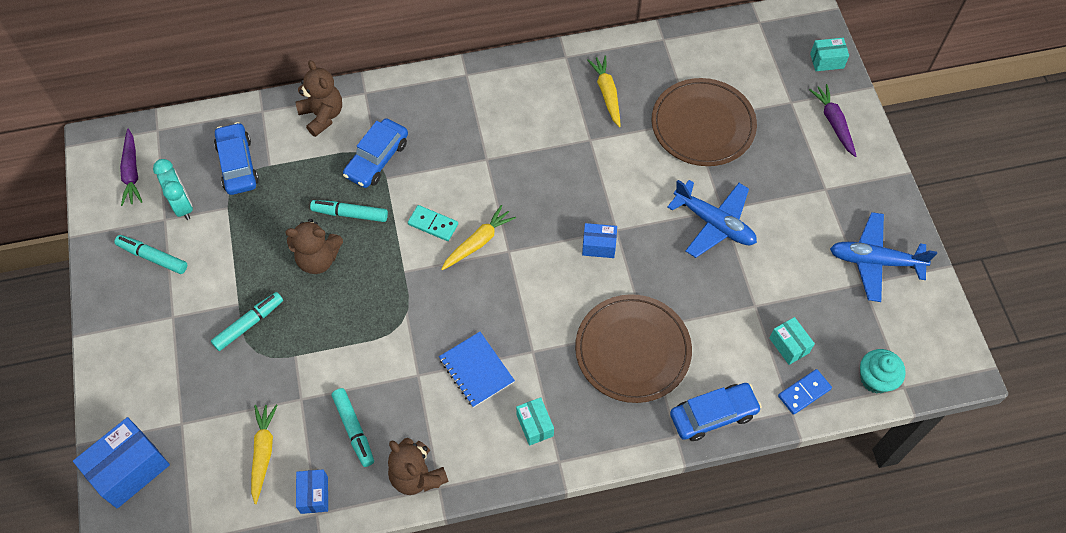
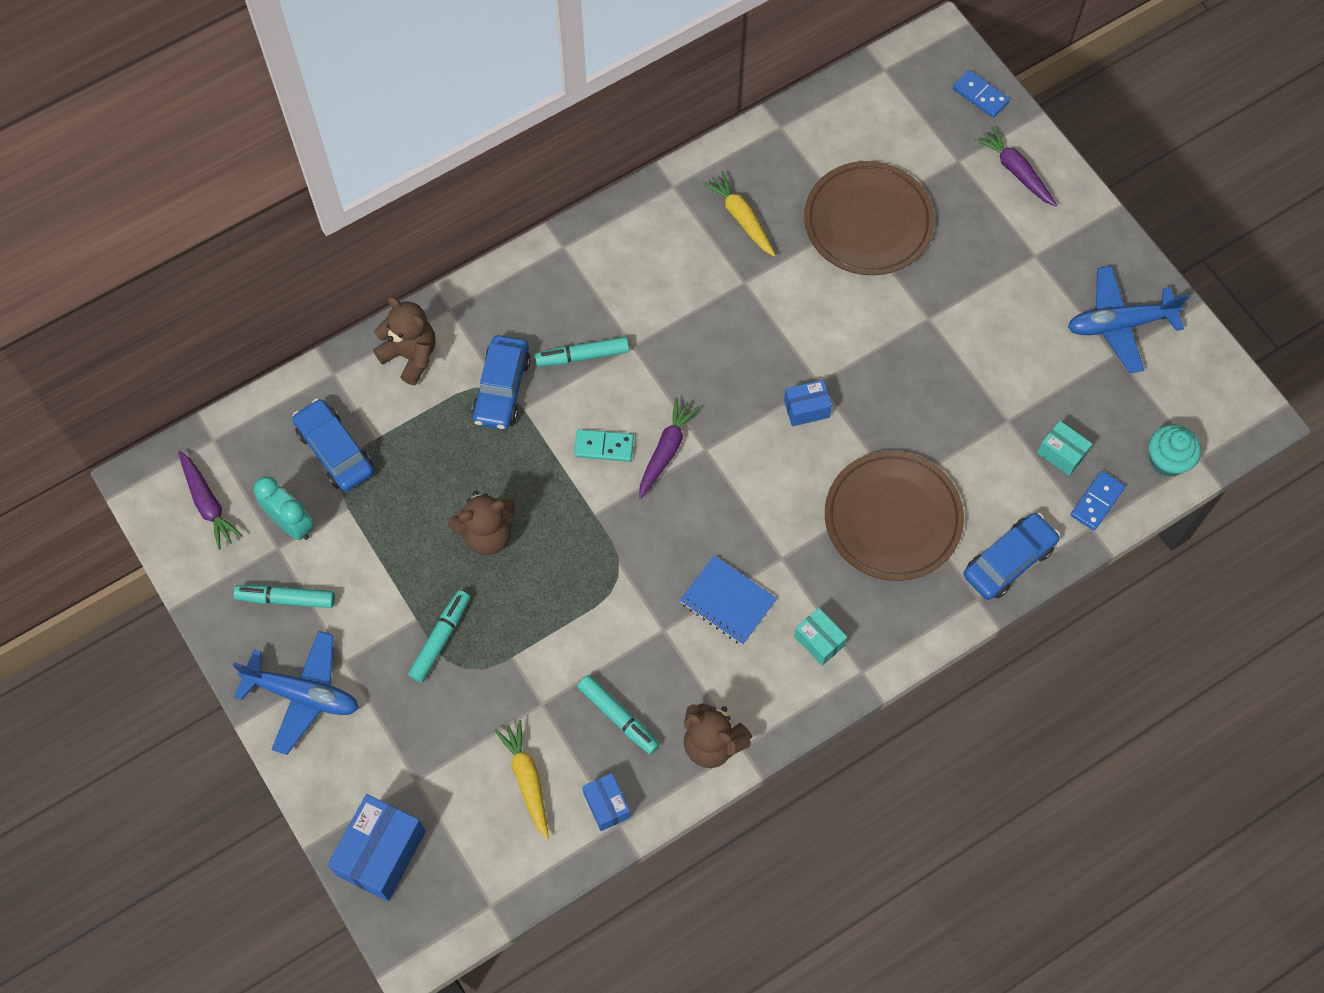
camera: 20 degrees left, 5 degrees up
(350, 214) = (500, 466): turquoise marker -> turquoise marker (582, 356)
(478, 242) = (666, 450): yellow carrot -> purple carrot
(714, 223) = (926, 338): blue plane -> blue plane (303, 695)
(827, 61) = (980, 95): turquoise box -> blue domino

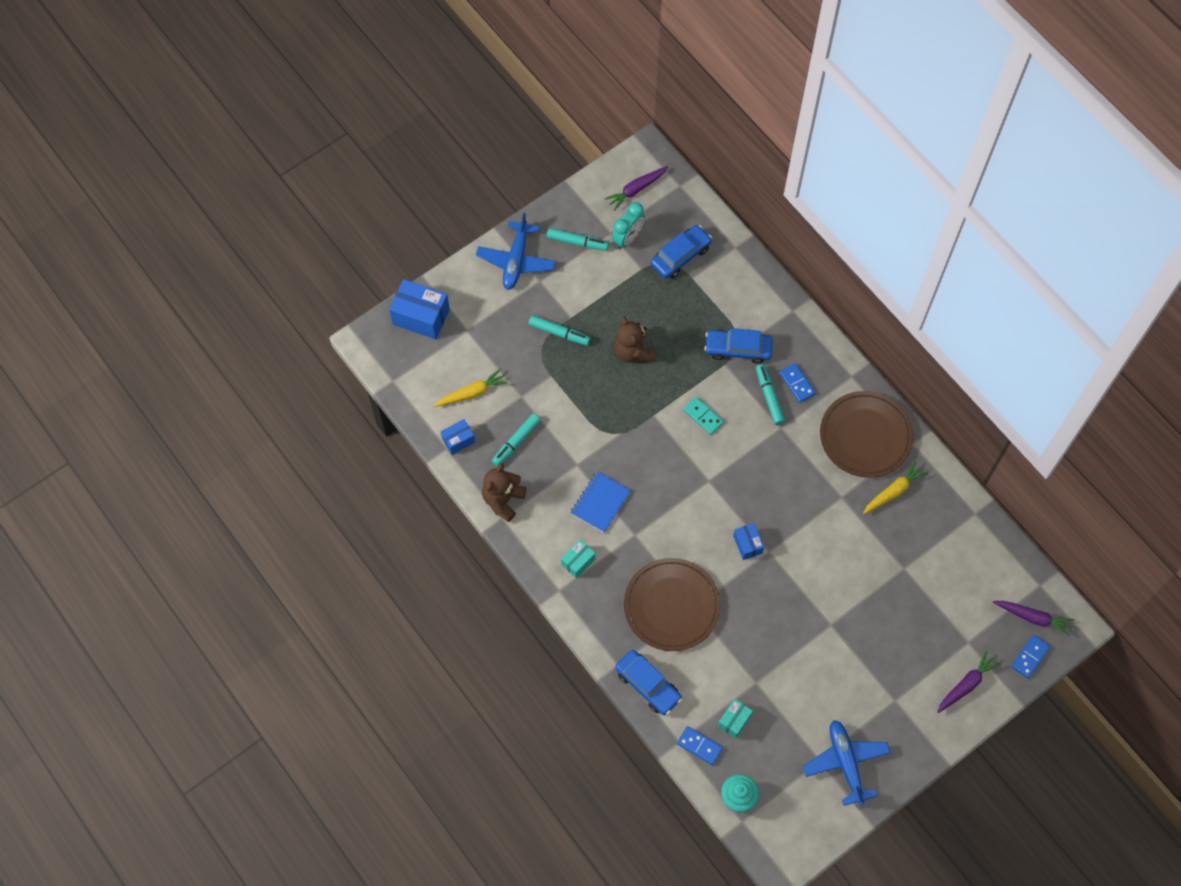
camera: 85 degrees right, 0 degrees up
(286, 598) = (577, 242): turquoise marker -> turquoise marker turned 105 degrees clockwise
(410, 355) = (755, 291): brown teddy bear -> none
(566, 317) = (797, 383): none -> blue domino
(604, 446) = (703, 416): turquoise domino -> turquoise domino turned 45 degrees counterclockwise
(666, 450) = (705, 455): purple carrot -> purple carrot (1033, 618)
(868, 222) = (904, 579): brown plate -> brown plate (865, 436)

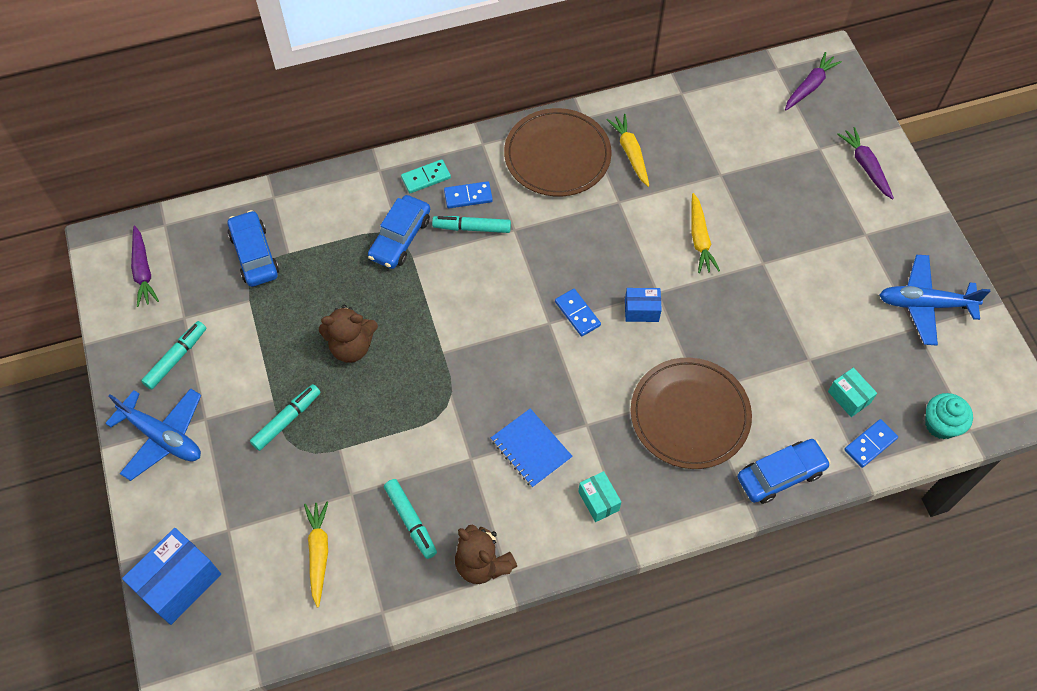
camera: 70 degrees left, 5 degrees down
(458, 440) = (377, 592): blue box -> none
(627, 238) = (201, 301): turquoise clock -> none
(703, 416) = (467, 301): turquoise domino -> turquoise domino (426, 178)
(833, 569) = (699, 239): none -> yellow carrot
(1030, 657) = (850, 103): blue domino -> blue domino (577, 313)

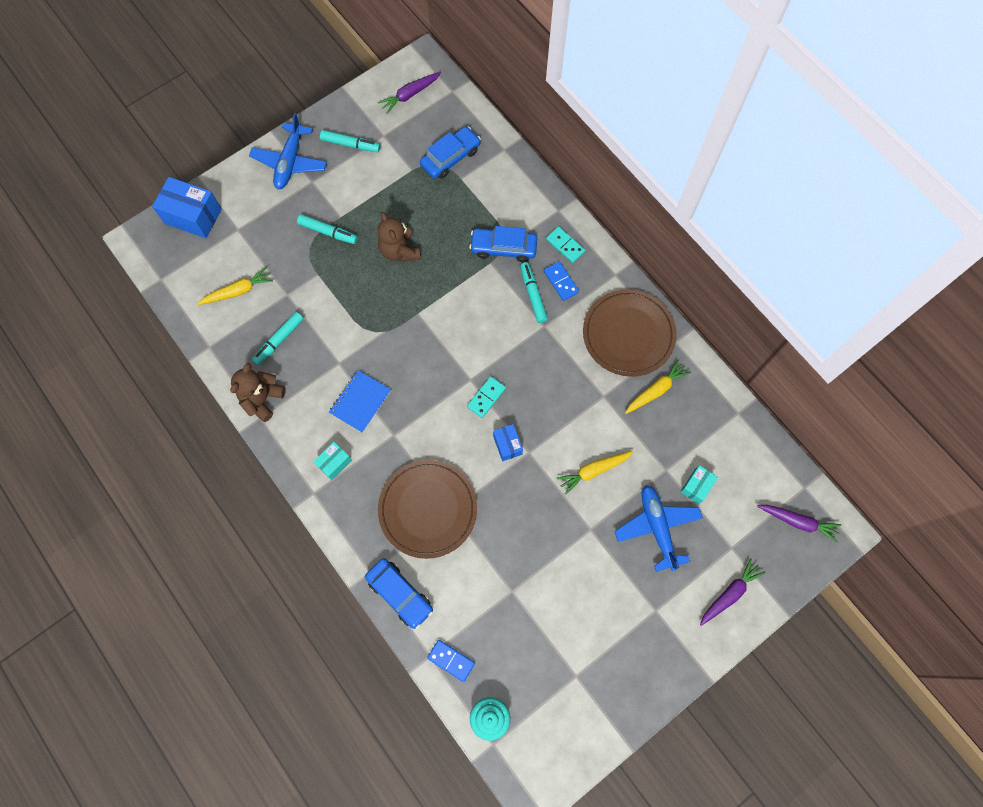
camera: 70 degrees right, 10 degrees up
(577, 313) = (486, 397): blue domino -> turquoise domino
(849, 397) = (488, 633): turquoise box -> turquoise box (696, 486)
(925, 304) = (603, 679): blue plane -> blue plane (657, 527)

